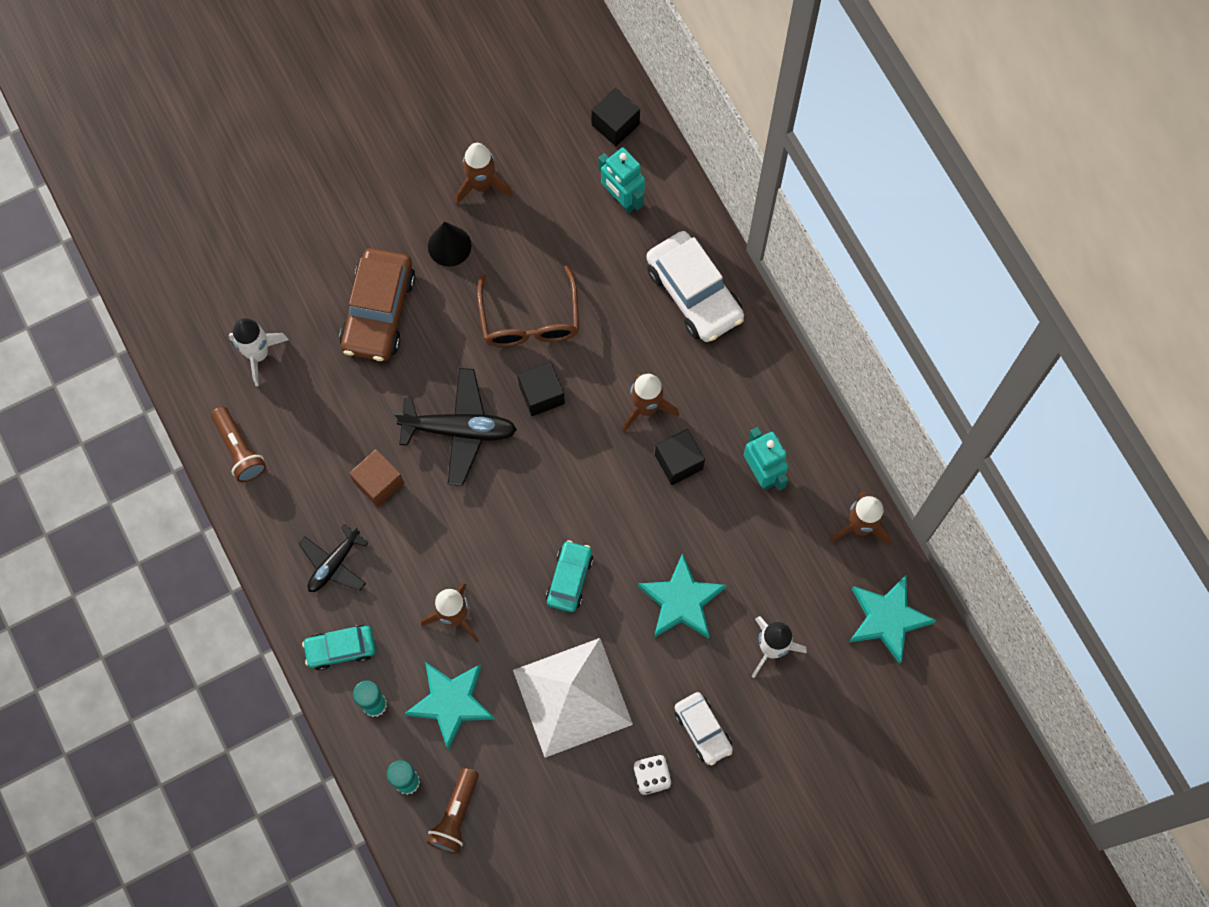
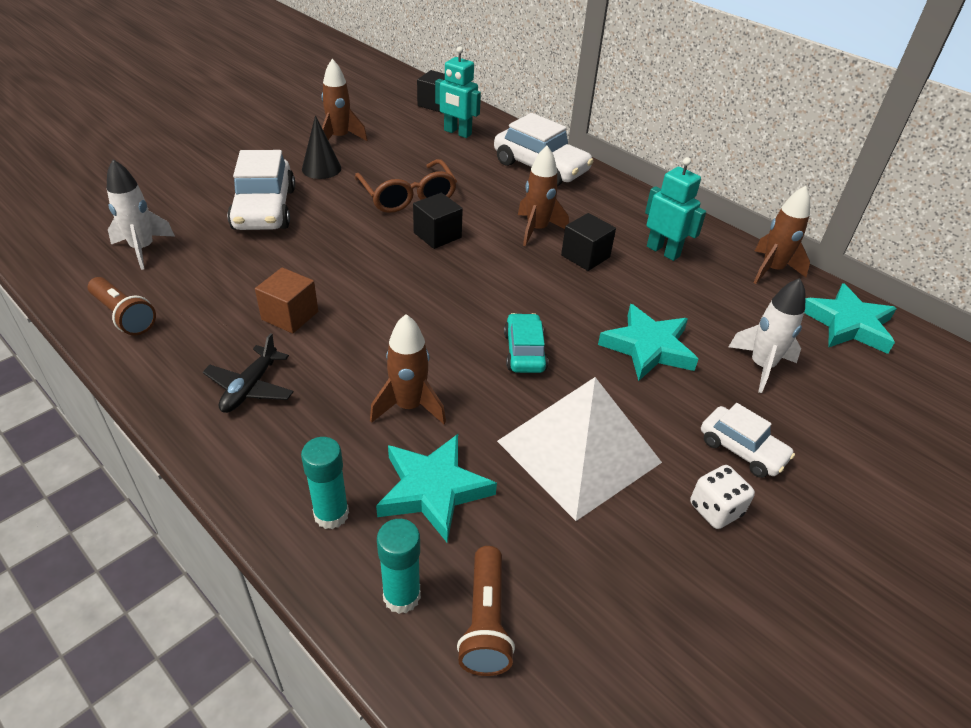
camera: 20 degrees left, 30 degrees down
(340, 649) = (273, 465): turquoise car -> none
(379, 311) = (264, 209): brown car -> white car
(459, 430) = (365, 267): black plane -> none

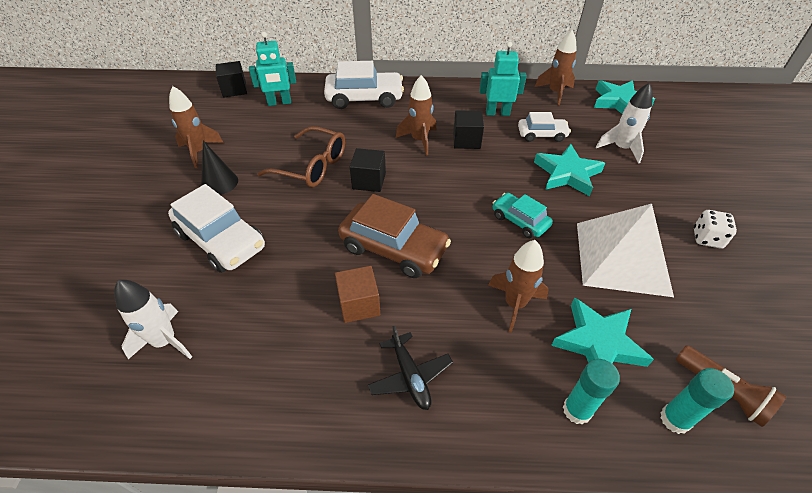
camera: 40 degrees left, 5 degrees up
(124, 316) = (234, 406): brown flashlight -> none
(377, 297) = (394, 248): none -> brown car
(742, 449) = (673, 199): white car -> white car (541, 135)

